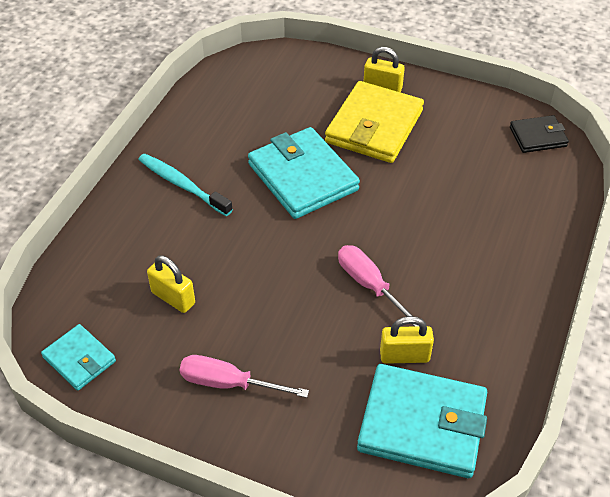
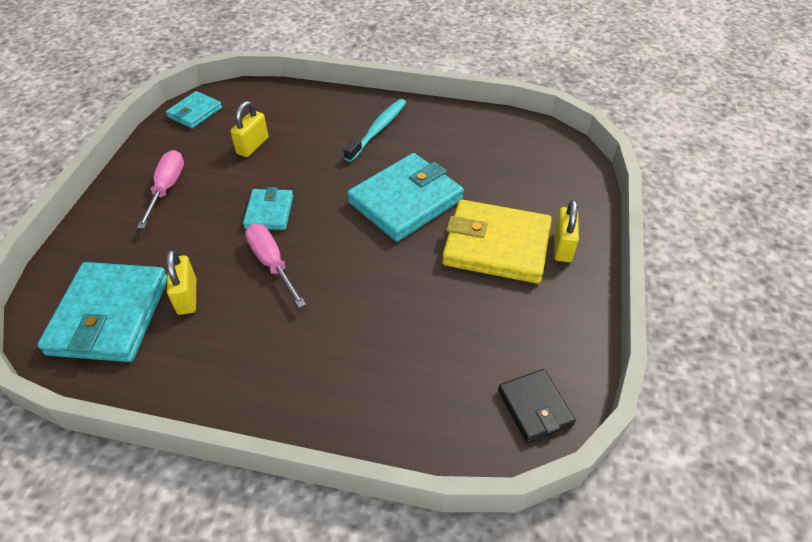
camera: 80 degrees right, 0 degrees up
(293, 285) = (269, 212): none -> turquoise wallet
(369, 285) = (271, 263): pink screwdriver -> pink screwdriver turned 75 degrees counterclockwise

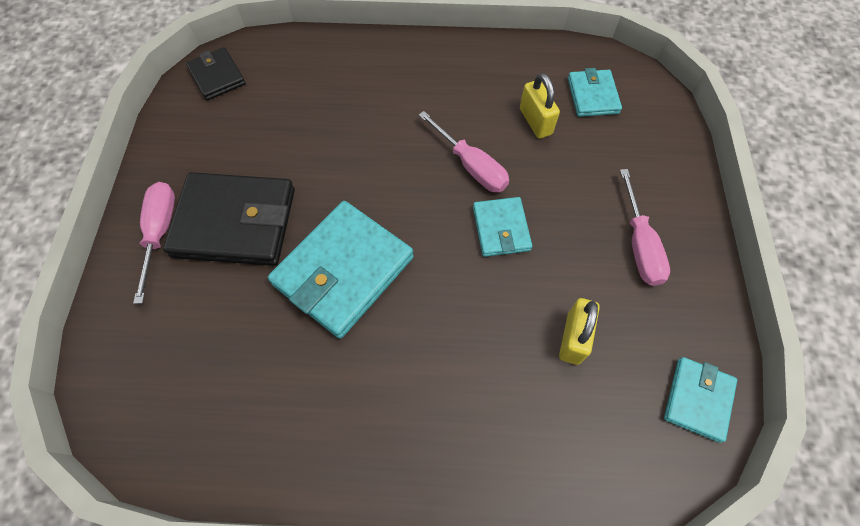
camera: 170 degrees right, 15 degrees up
(109, 315) = (592, 96): turquoise wallet -> turquoise wallet, size x0.54
(377, 130) = (403, 406): turquoise toothbrush -> none
(496, 245) = (235, 223): yellow wallet -> black wallet
(562, 246) = (160, 233): yellow padlock -> pink screwdriver

